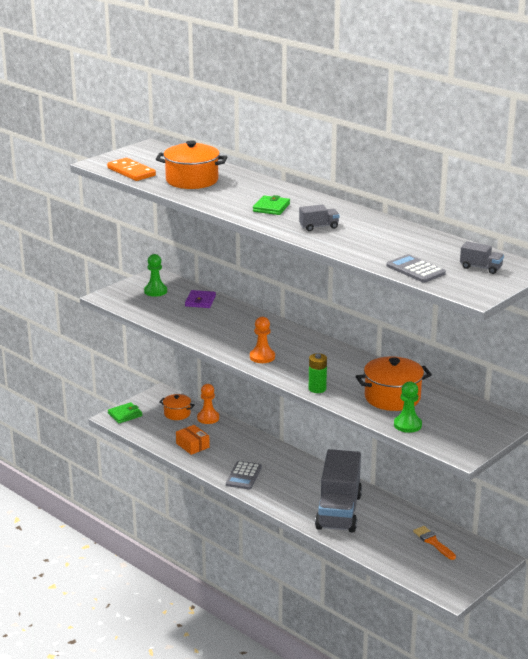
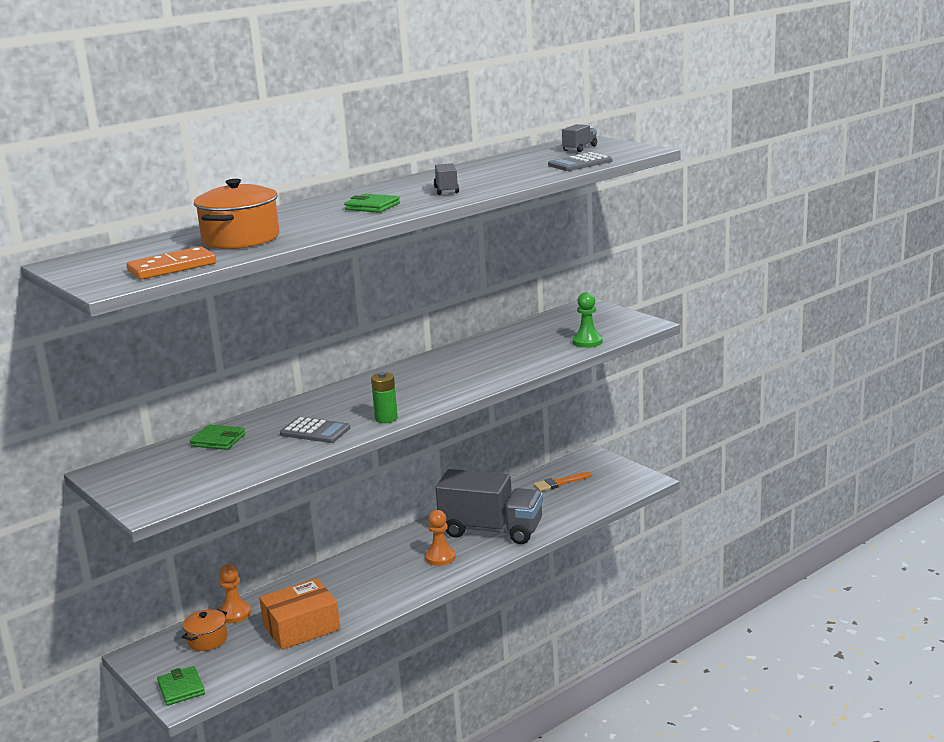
camera: 80 degrees left, 5 degrees down
(155, 291) = (160, 471): green pawn -> none
(192, 445) = (301, 627): orange box -> orange box, size x1.63
(200, 301) = (218, 440): purple wallet -> green wallet
(243, 476) = (394, 589): grey calculator -> grey calculator (315, 431)
(262, 357) = (406, 404): orange pawn -> orange pawn (440, 557)
(317, 389) = (498, 378): green battery -> green battery (386, 418)
(392, 397) = (528, 346): orange pot -> none

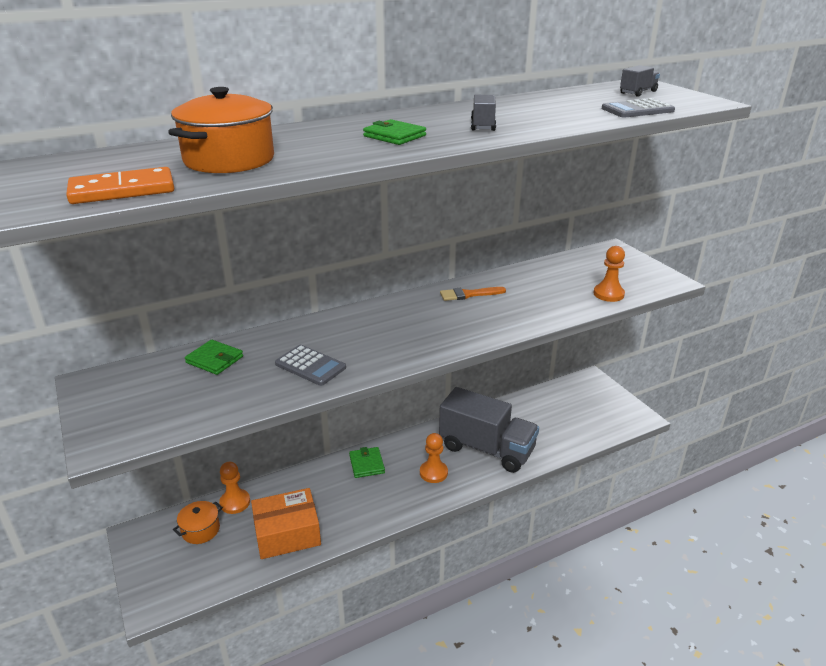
camera: 10 degrees right, 10 degrees up
(181, 688) = (156, 589): green wallet -> green wallet (367, 464)
(386, 418) = (385, 361): green battery -> none
(559, 483) = (558, 405): orange brush -> orange brush (468, 294)
(587, 342) = (608, 294): green pawn -> orange pawn

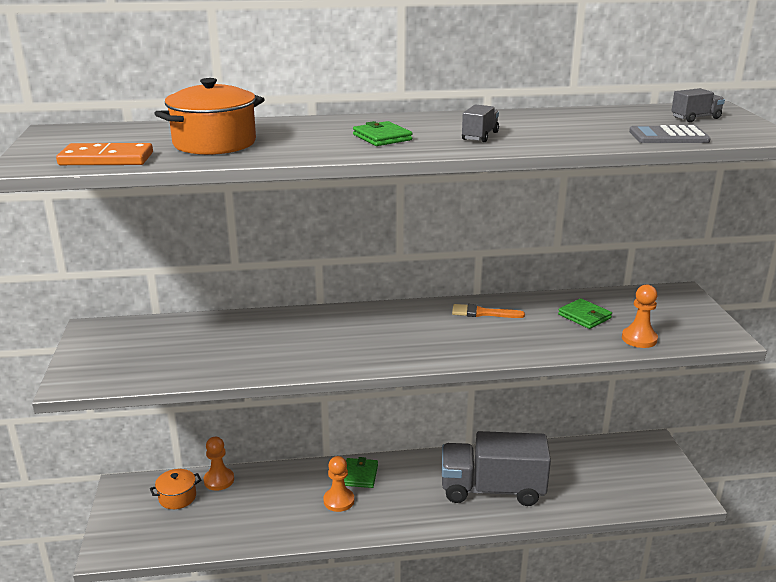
camera: 20 degrees right, 5 degrees down
(214, 360) = (203, 330): green wallet -> green wallet (584, 316)
(287, 533) = (252, 521): orange box -> none
(310, 366) = (283, 352): grey calculator -> none
(433, 473) = (423, 500): orange pawn -> orange pawn (339, 501)
(486, 449) = (492, 489): grey truck -> grey truck turned 135 degrees clockwise

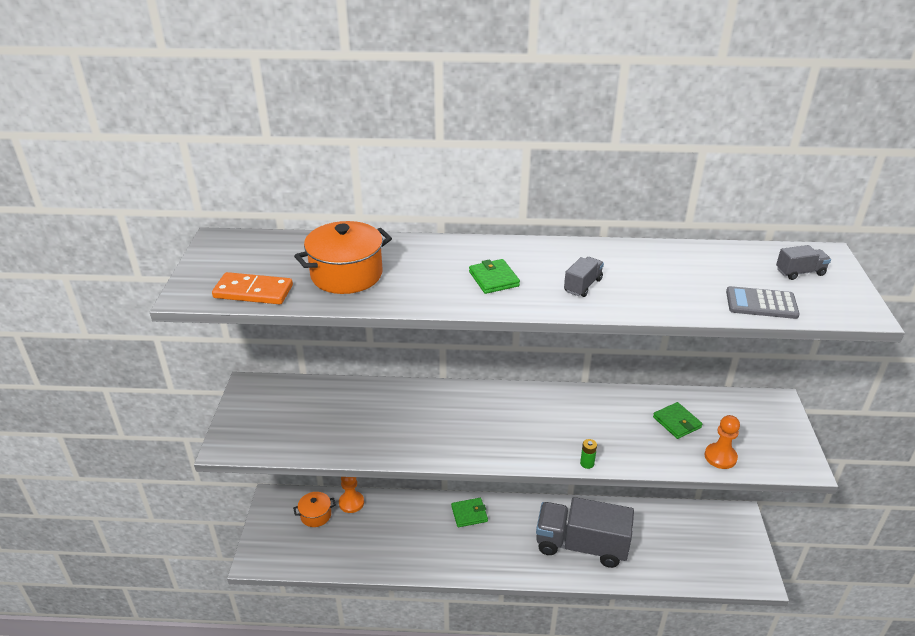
camera: 10 degrees right, 10 degrees up
(339, 501) = (447, 538): orange pawn -> none
(359, 475) = (469, 514): green wallet -> green wallet turned 60 degrees clockwise
(482, 313) = (584, 407): orange brush -> none
(499, 357) = (587, 463): none -> green battery

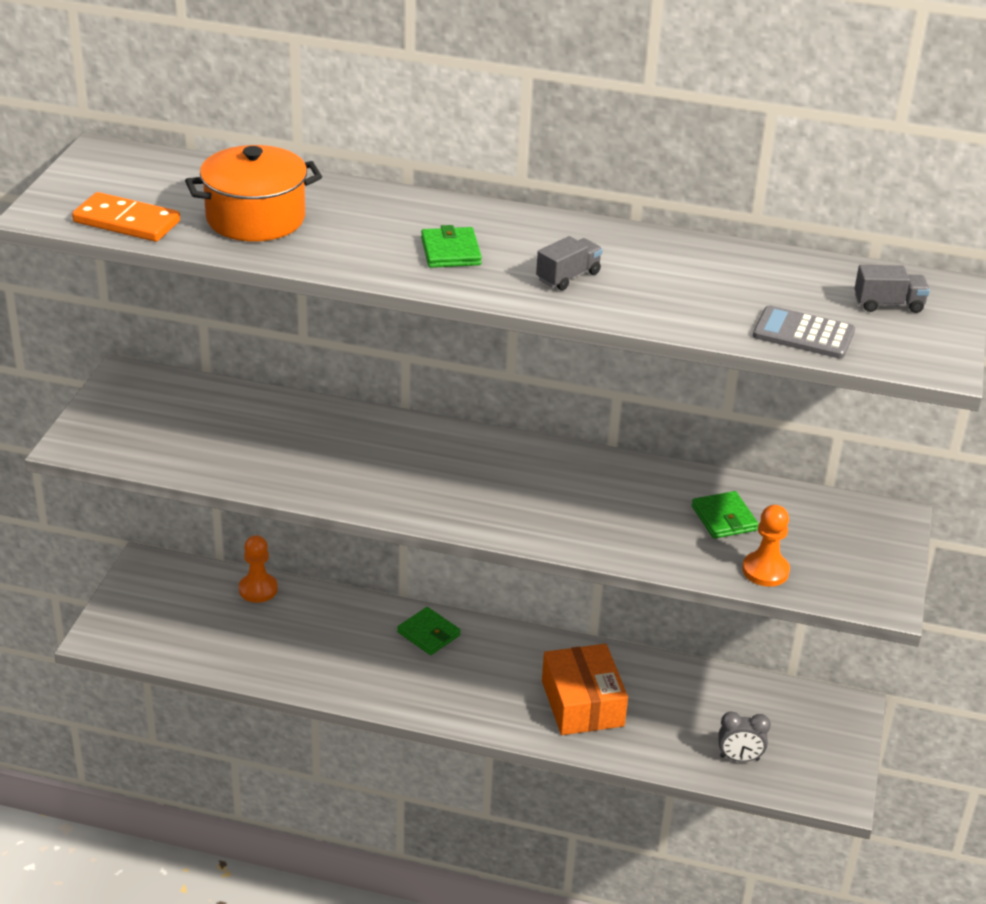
camera: 10 degrees right, 0 degrees up
(316, 515) = (201, 596): orange pot -> none
(469, 514) = (428, 634): green wallet -> green wallet turned 45 degrees clockwise
(581, 545) = (582, 703): grey truck -> orange box
(587, 463) = (566, 546): green battery -> none
(690, 565) = (739, 758): none -> grey clock

